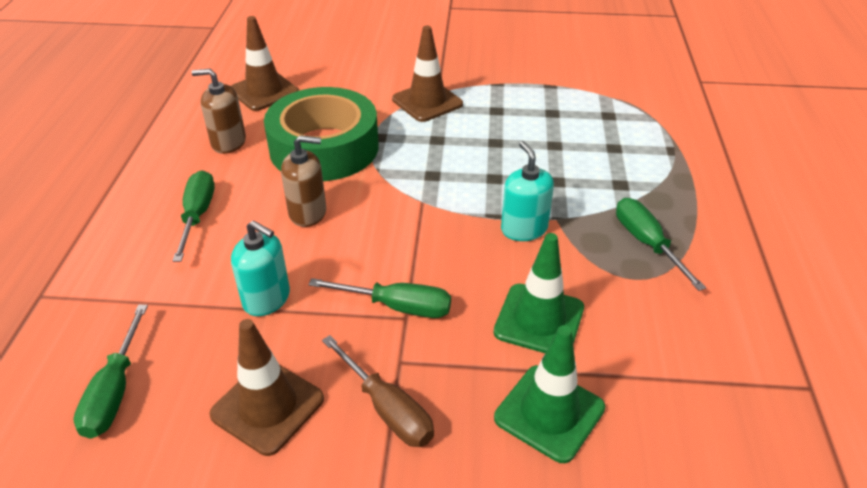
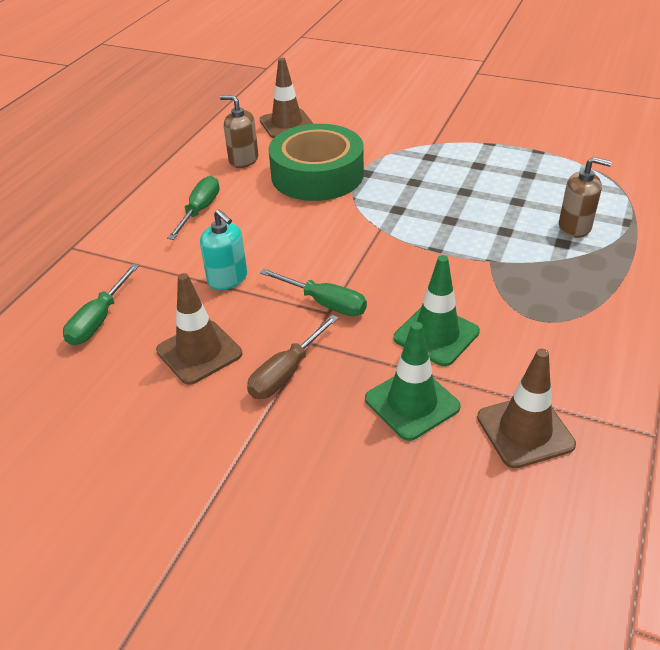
camera: 20 degrees right, 0 degrees up
(308, 213) = (284, 222): brown soap dispenser -> brown soap dispenser (575, 227)
(388, 409) = (286, 373): brown screwdriver -> brown screwdriver turned 60 degrees clockwise
(427, 102) = (419, 150): brown traffic cone -> brown traffic cone (525, 431)
(524, 229) = (456, 264): turquoise soap dispenser -> none
(646, 243) = (562, 294): green screwdriver -> none

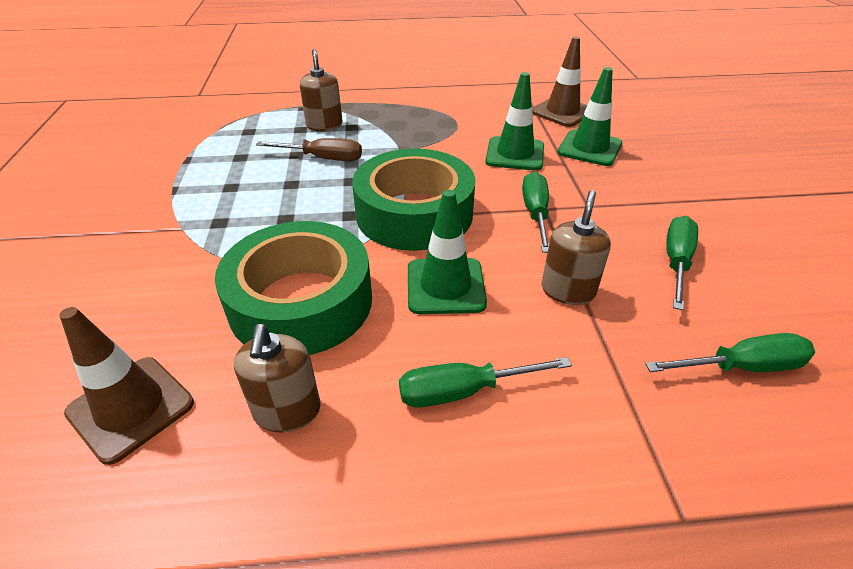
camera: 120 degrees left, 0 degrees up
(199, 352) = (676, 262): brown traffic cone -> green screwdriver
(227, 279) = (568, 290): turquoise soap dispenser -> brown soap dispenser
(282, 229) = (445, 286): none -> green traffic cone
(286, 373) = (633, 205): brown screwdriver -> brown screwdriver (323, 158)
(376, 239) = (414, 213): none -> green tape

